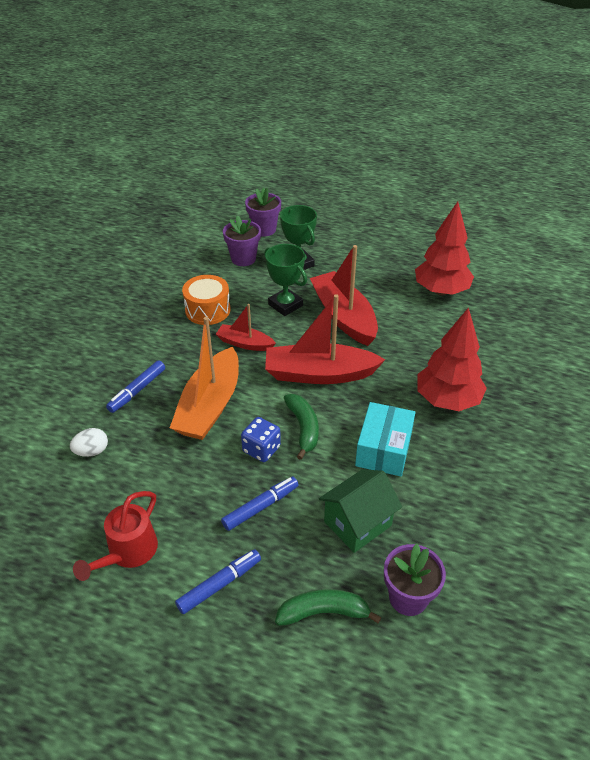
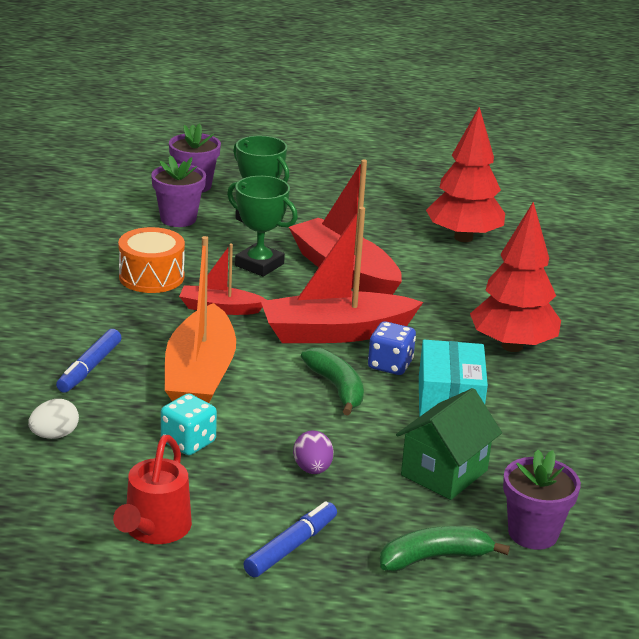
camera: 15 degrees left, 15 degrees down
(180, 469) = (188, 442): none -> turquoise dice
(260, 507) = (312, 469): blue marker -> purple egg
(261, 449) = (289, 413): blue dice -> blue dice (390, 365)

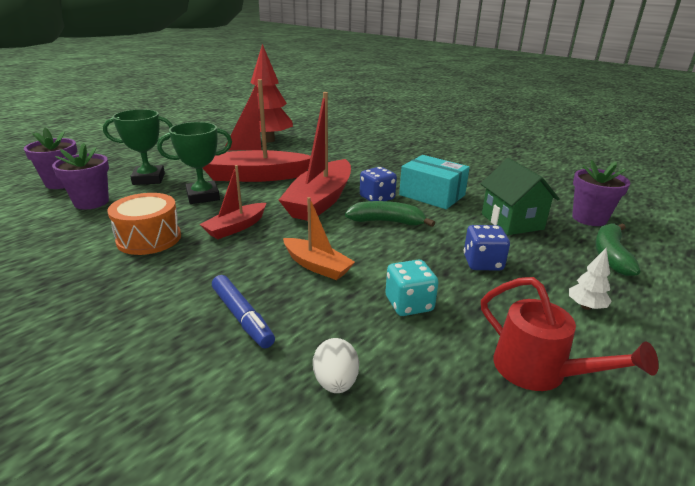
camera: 55 degrees left, 0 degrees up
(200, 376) = (317, 266): orange boat -> orange boat, size x0.55
(290, 547) = (585, 306): blue marker -> white tree
(312, 469) = (482, 263): purple egg -> blue dice
(512, 346) = (392, 164): red tree -> none

